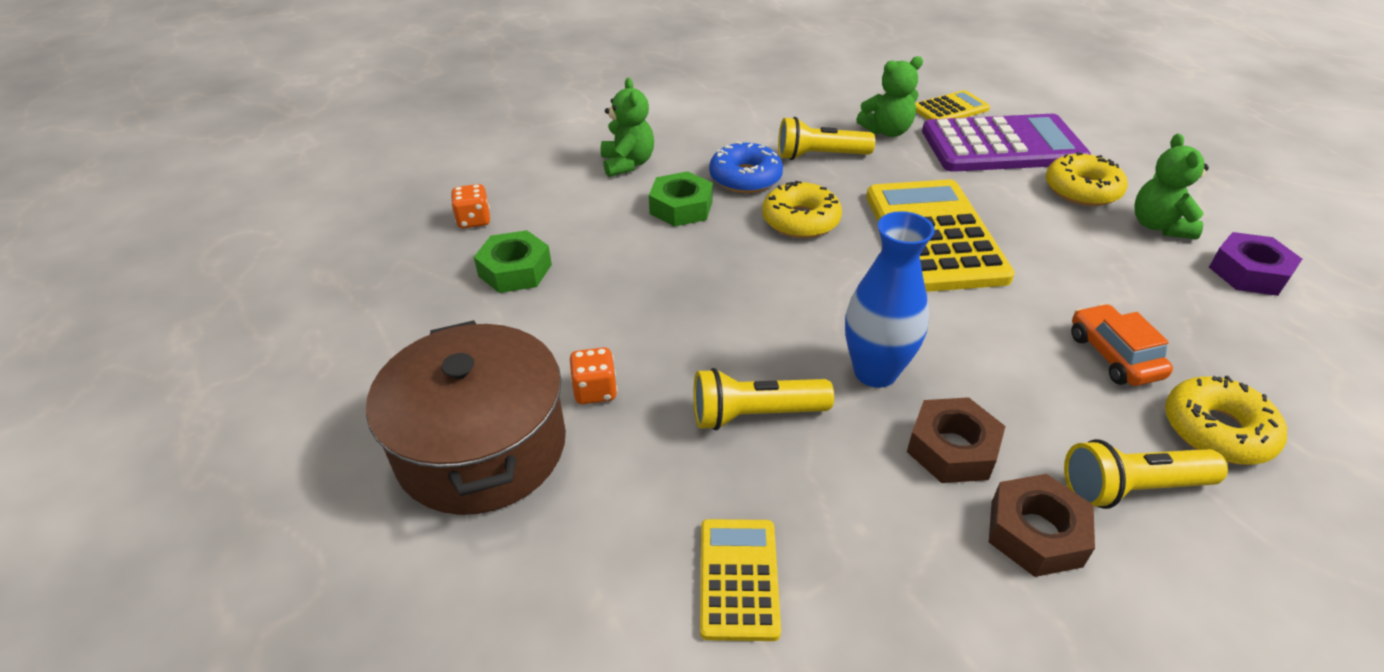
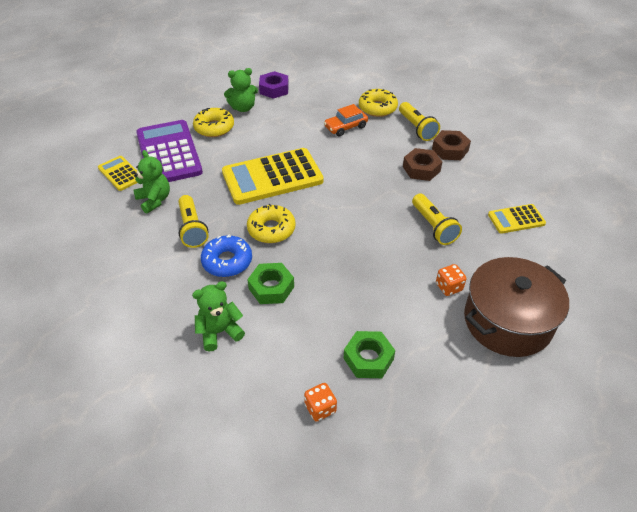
camera: 105 degrees left, 5 degrees up
(875, 372) = (387, 192): blue vase -> none

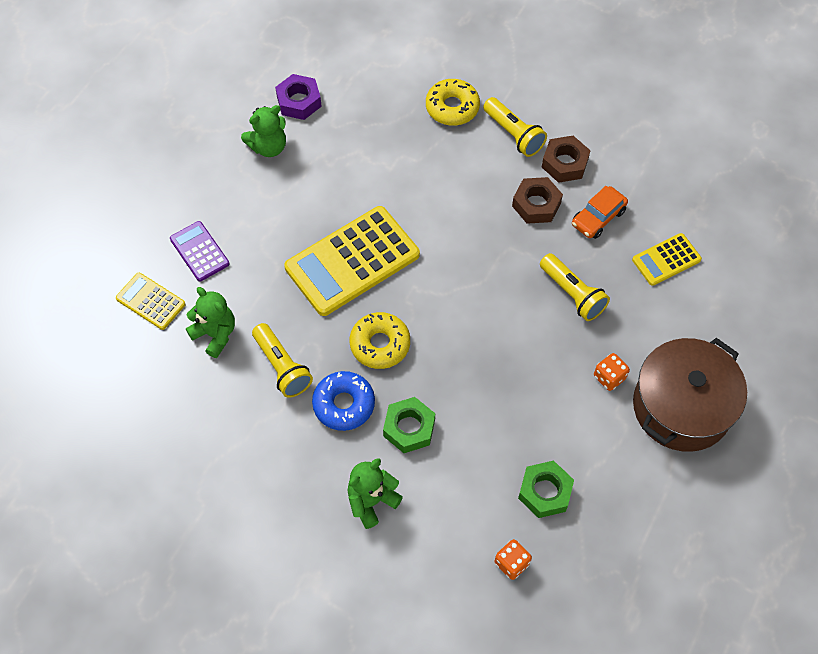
camera: 15 degrees left, 15 degrees up
(168, 153) = (199, 251): purple calculator -> purple calculator, size x0.51
(214, 128) = (243, 193): yellow donut -> none
(345, 127) = (419, 152): orange car -> orange car (598, 217)

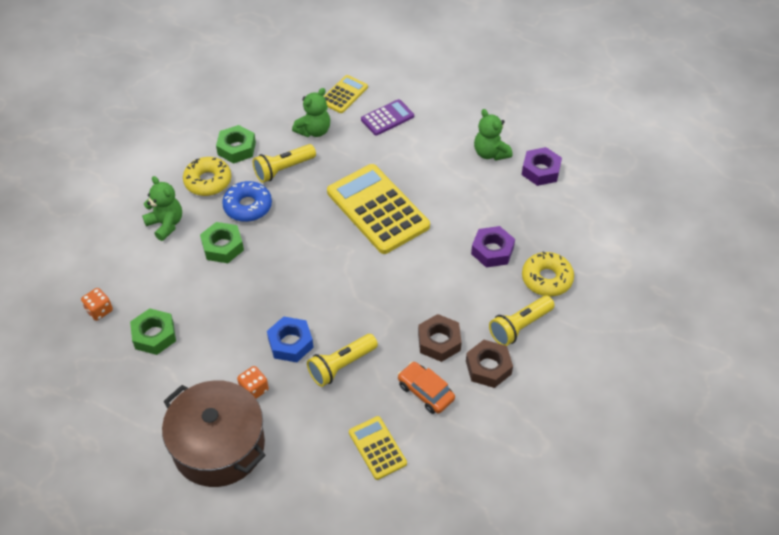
camera: 90 degrees right, 10 degrees down
(240, 426) = (236, 148): none -> green nut
(380, 344) = (298, 228): yellow donut -> yellow donut (208, 181)
(415, 152) = (492, 251): none -> purple nut
(547, 344) = (290, 343): none -> blue nut

